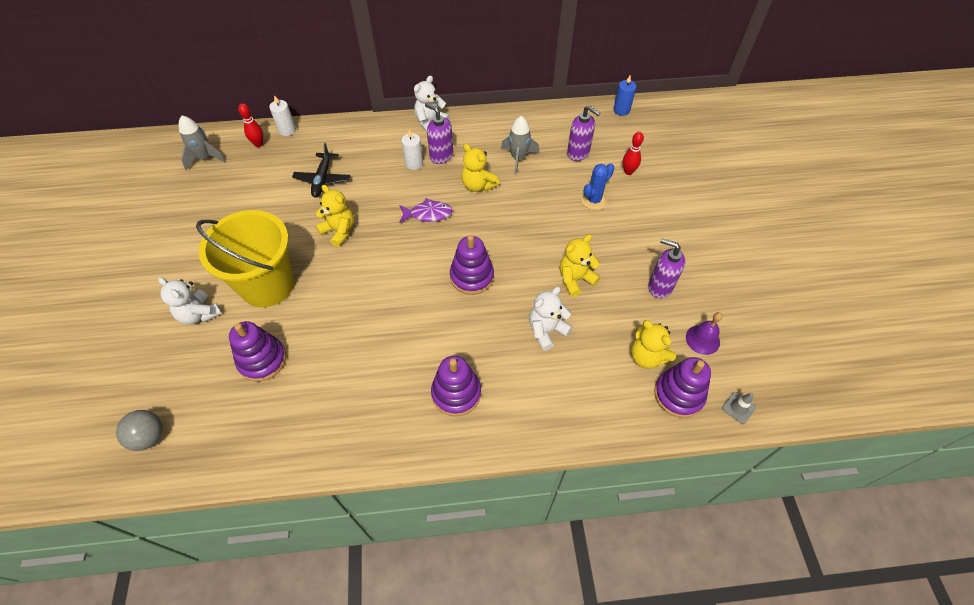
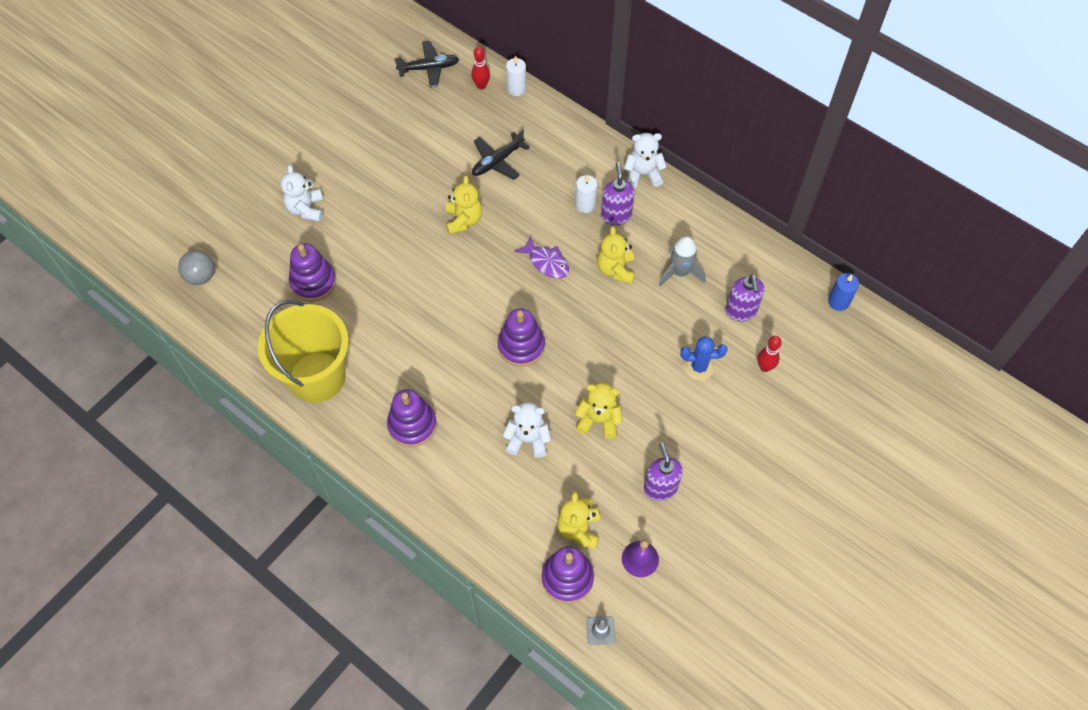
camera: 45 degrees right, 5 degrees up
(205, 158) = (429, 68): grey rocket -> black plane
(267, 285) = (370, 224): yellow bucket -> yellow bucket (317, 377)

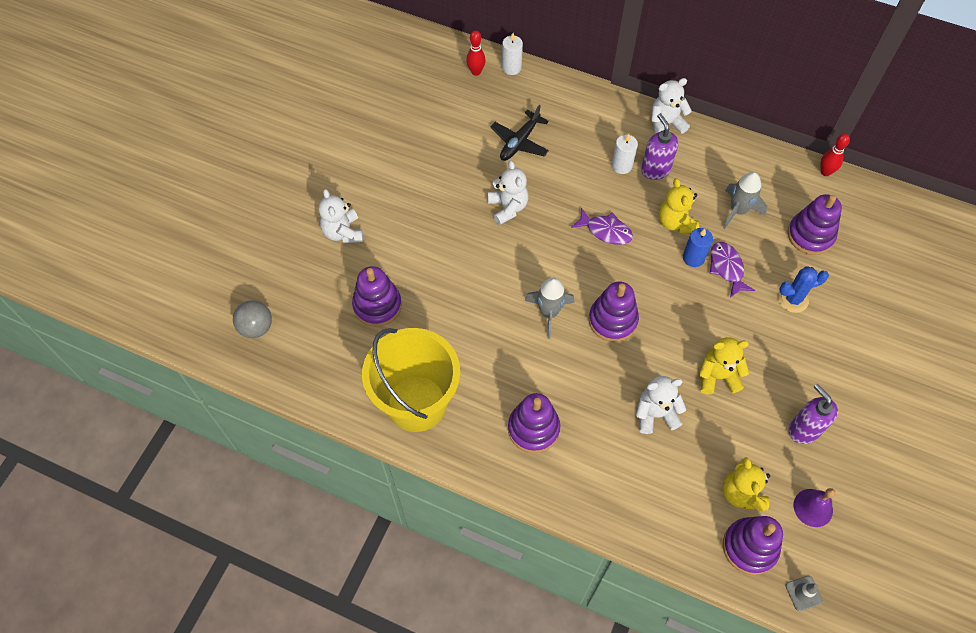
camera: 15 degrees left, 0 degrees up
(429, 68) = (417, 65): black plane -> none
(463, 220) = (508, 207): yellow teddy bear -> white teddy bear
(465, 325) = (549, 313): none -> grey rocket
(647, 323) = (727, 268): none -> purple fish
(741, 311) = (810, 235): purple soap dispenser -> purple stacking toy
(764, 367) = (854, 284): red bowling pin -> red bowling pin (825, 172)
(838, 301) = (896, 204): blue candle -> blue candle (693, 258)

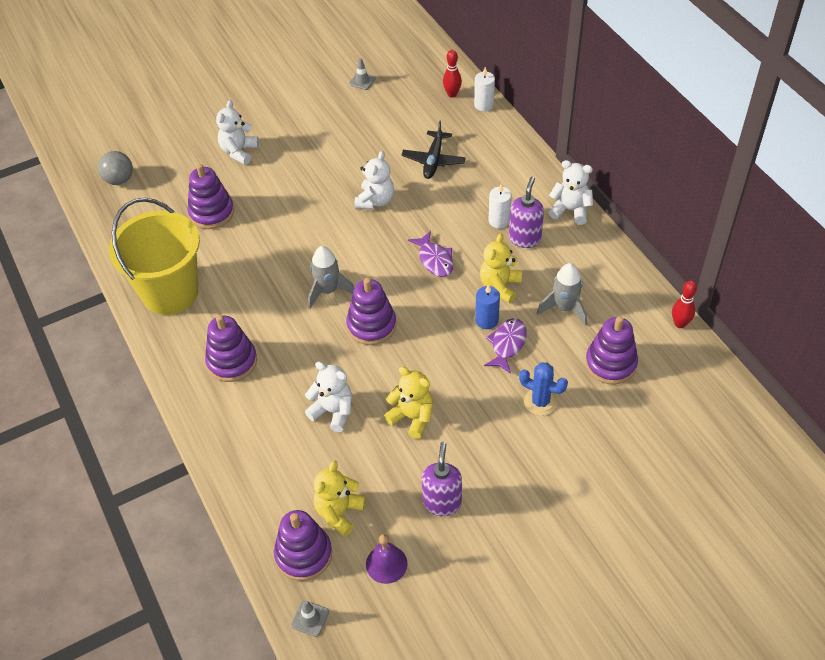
camera: 40 degrees right, 10 degrees down
(386, 101) = (362, 81): none -> grey traffic cone
(519, 142) = (433, 160): black plane -> black plane turned 60 degrees counterclockwise

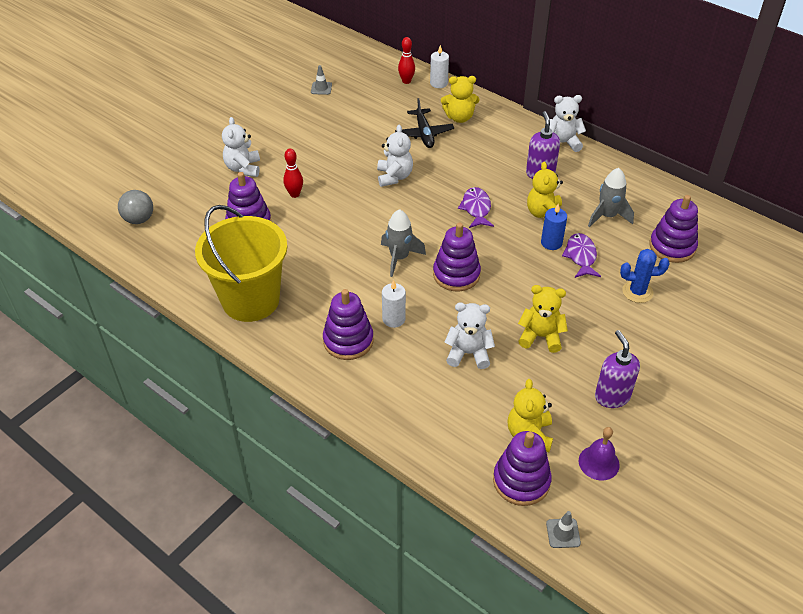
camera: 25 degrees left, 5 degrees down
(434, 260) = (476, 208): purple fish -> purple fish turned 135 degrees counterclockwise
(481, 151) = (459, 117): none -> yellow teddy bear
(499, 221) = (510, 165): white candle -> white candle (393, 319)
(680, 324) = (703, 203): red bowling pin -> red bowling pin (294, 194)

